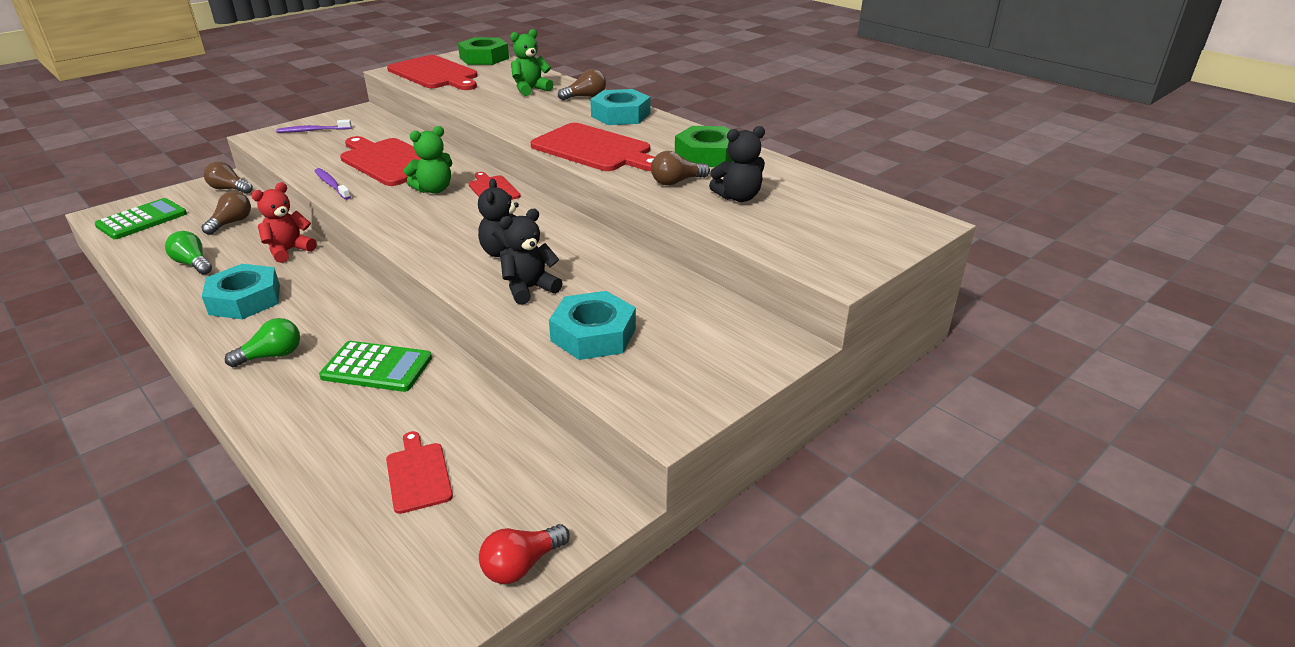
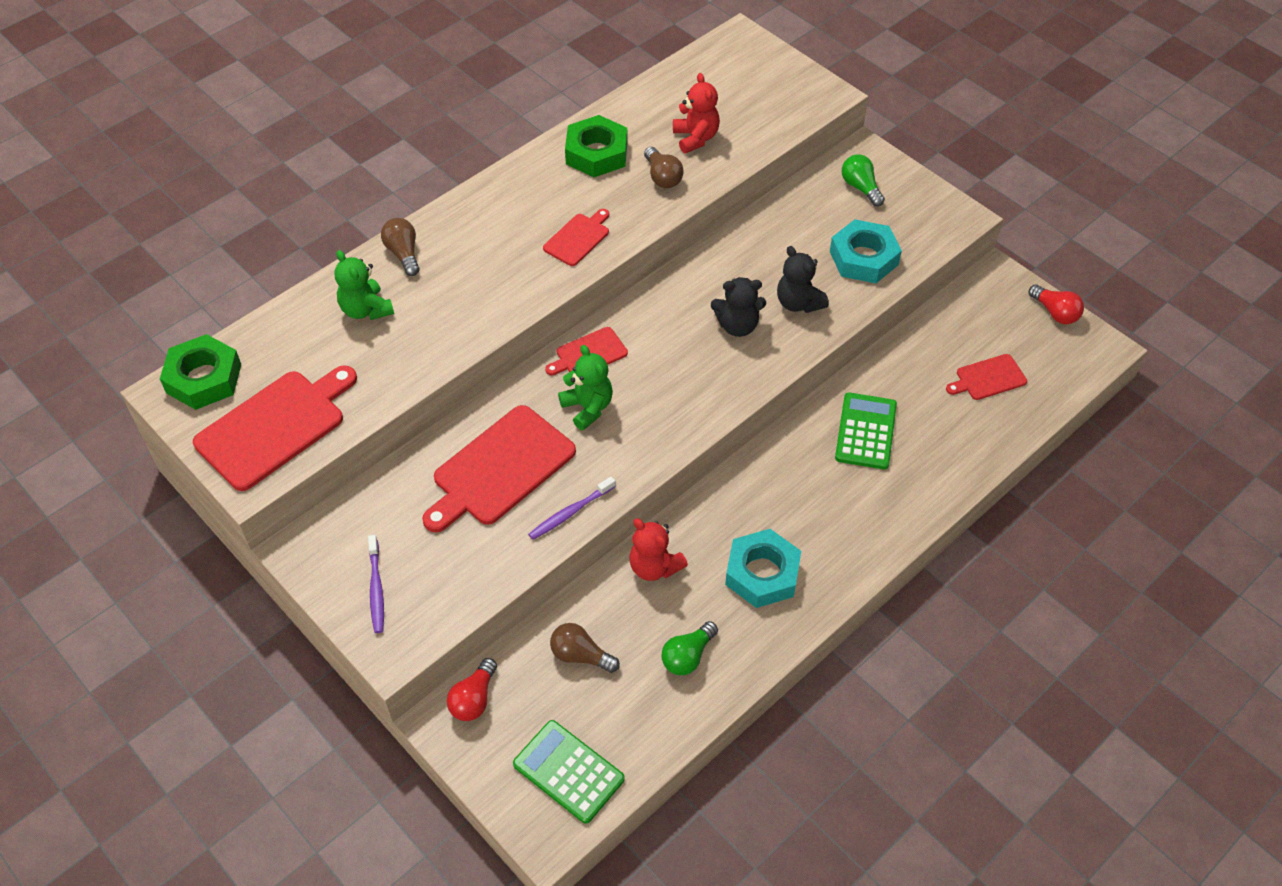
camera: 90 degrees left, 20 degrees up
(229, 189) = (474, 699): brown light bulb -> red light bulb
(272, 356) = (857, 516): green light bulb -> green light bulb (860, 187)
(595, 149) = (578, 238): red cutting board -> red cutting board, size x0.52
(620, 115) = (473, 220): turquoise nut -> none
(738, 197) = (695, 138): black teddy bear -> red teddy bear

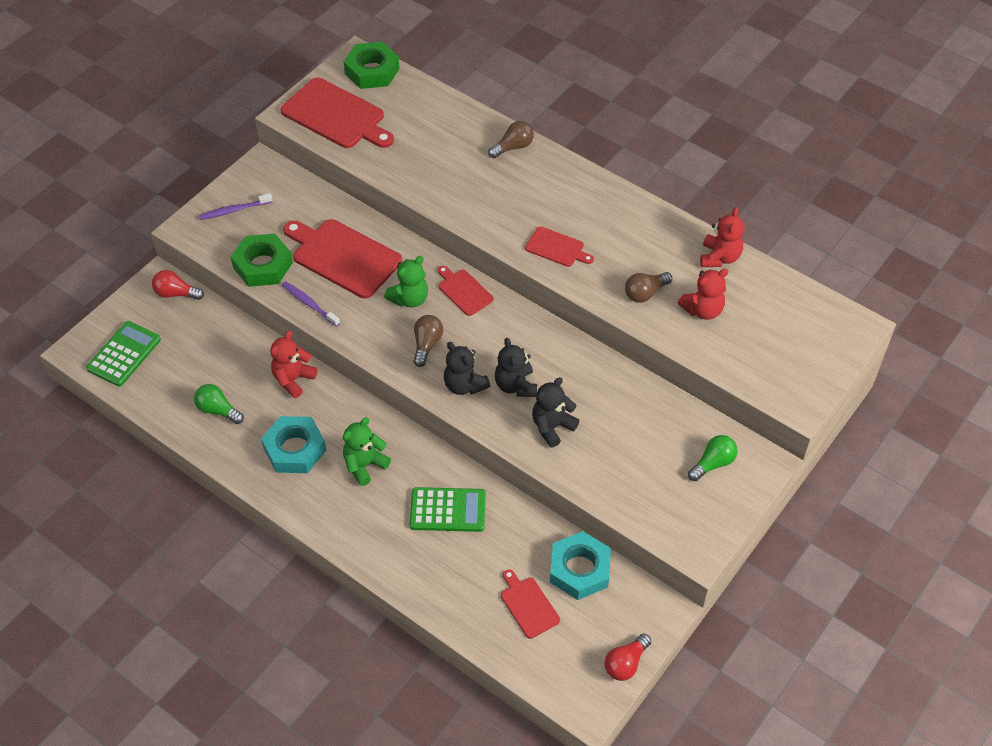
camera: 80 degrees right, 0 degrees up
(366, 310) = (452, 138): green teddy bear -> green teddy bear (364, 465)
(580, 655) = (214, 346): brown light bulb -> brown light bulb (426, 344)
(596, 153) = (661, 244): green nut -> green nut (262, 265)
(627, 112) = (719, 257): none -> red teddy bear
(729, 371) = (464, 385): none -> black teddy bear
(863, 258) = (620, 472): turquoise nut -> turquoise nut (579, 569)

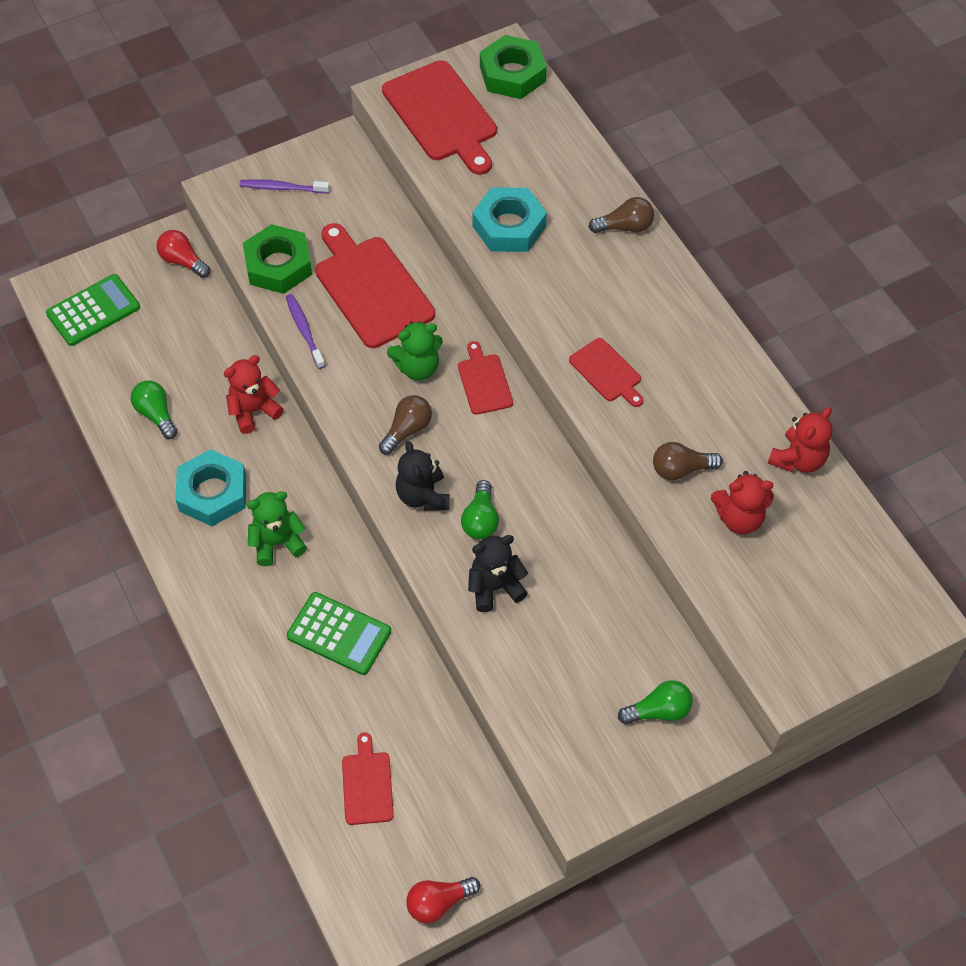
camera: 25 degrees right, 5 degrees up
(515, 385) = (480, 520): black teddy bear -> green light bulb
(579, 569) = (447, 768): turquoise nut -> turquoise nut (509, 226)

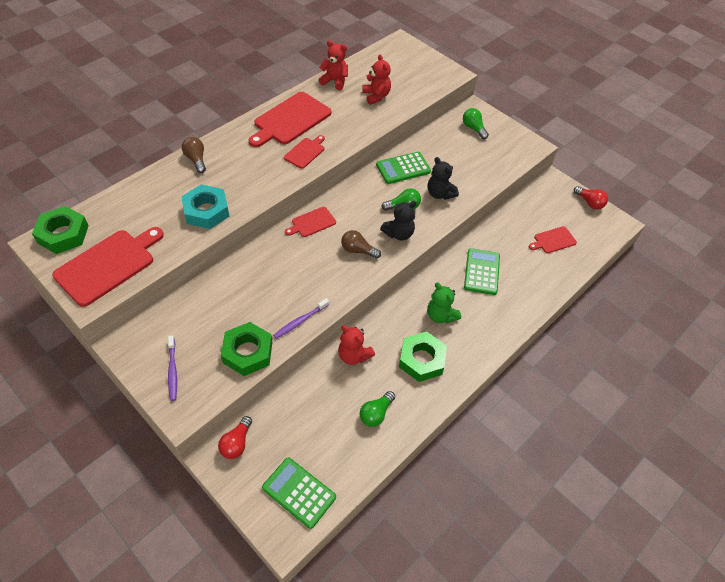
camera: 110 degrees left, 5 degrees down
(213, 493) = (422, 360): turquoise nut -> green nut
(371, 288) = (255, 293): red cutting board -> red cutting board (290, 120)
(417, 367) = (311, 255): green teddy bear -> none
(575, 547) = (403, 168): none -> green calculator
(681, 469) = (356, 118): brown light bulb -> none

